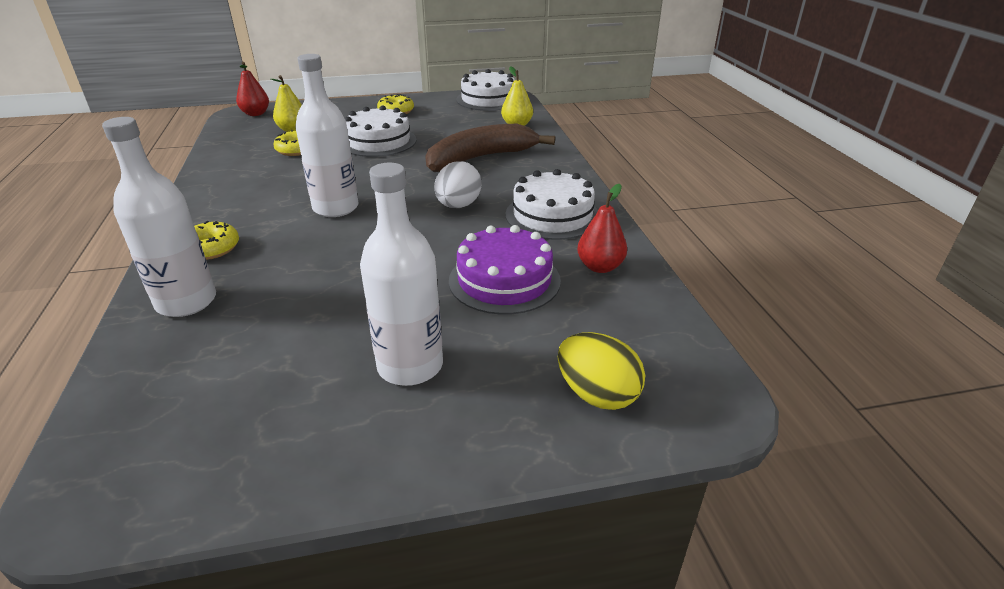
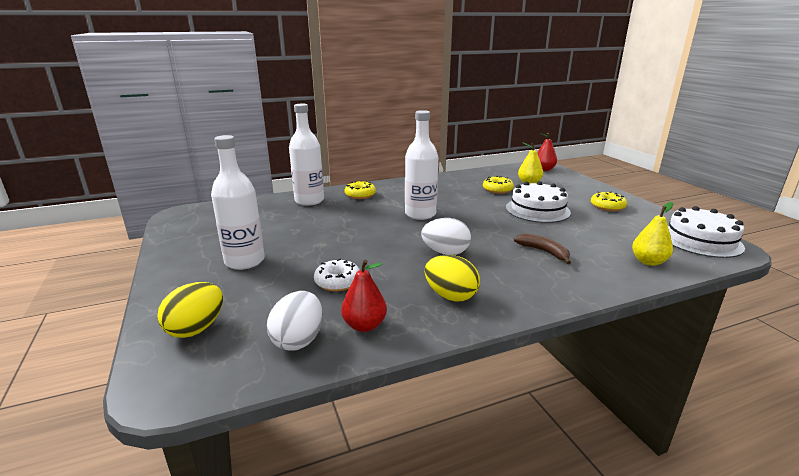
camera: 80 degrees right, 10 degrees down
(480, 158) = (544, 252): brown banana -> brown banana, size x0.49
(504, 280) = (338, 282): purple cake -> white donut
(552, 215) = (450, 296): white cake -> yellow egg
(624, 309) = (298, 340): none -> white egg

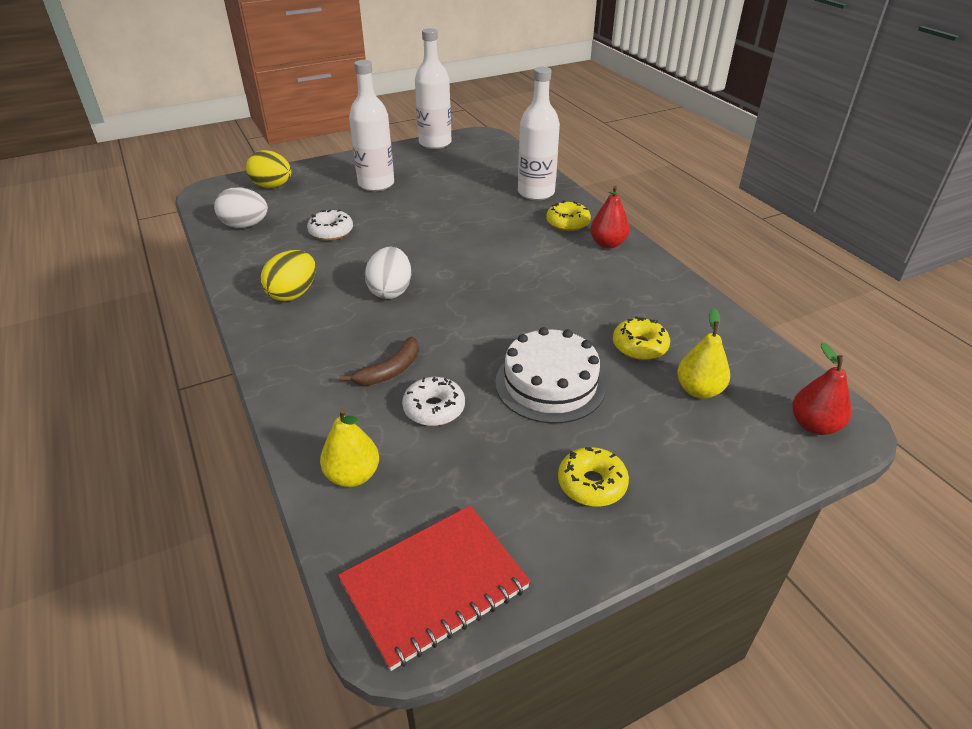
camera: 85 degrees right, 15 degrees up
(364, 325) = (256, 251): red pear -> red pear (607, 244)
(420, 214) = (507, 271): white bottle -> white bottle (435, 143)
(575, 239) = (434, 408): none -> white donut
(700, 240) = (434, 585): white cake -> red notebook

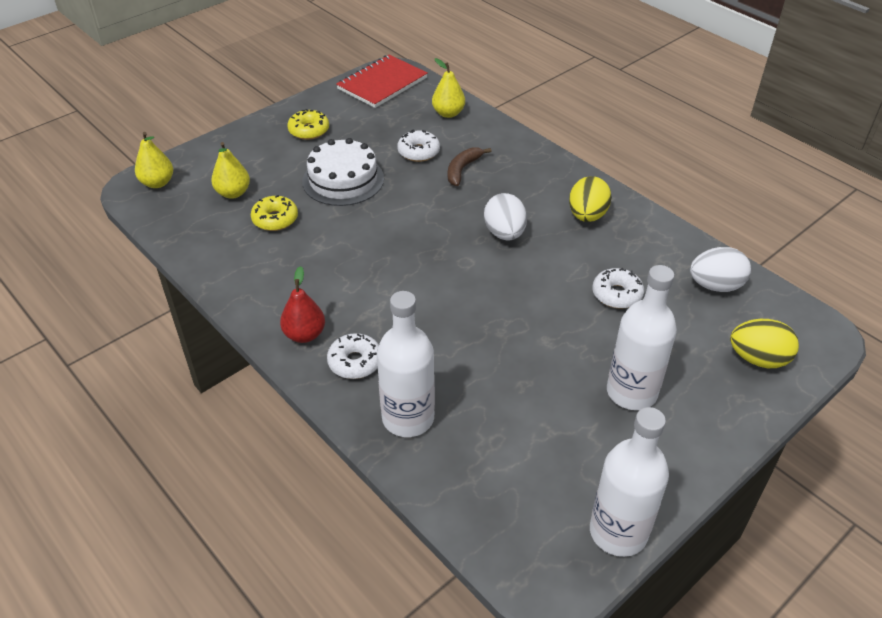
camera: 165 degrees right, 5 degrees up
(567, 223) = (355, 362): yellow donut -> white donut
(814, 425) = (157, 183): red pear -> yellow pear

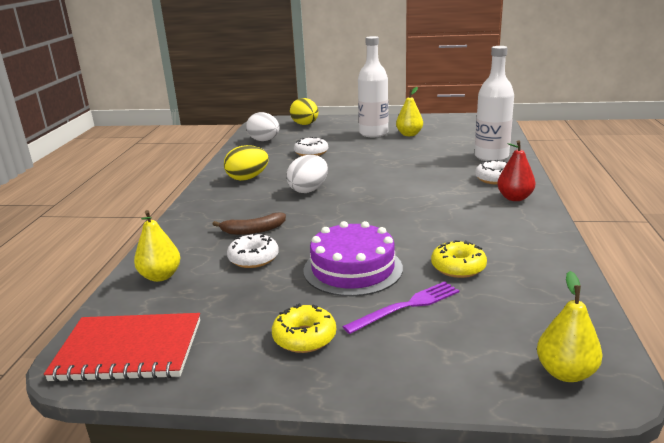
camera: 130 degrees left, 20 degrees down
(233, 193) = (475, 310): yellow pear -> yellow pear (409, 134)
(276, 173) = (406, 307): none -> purple fork
(343, 180) = (353, 269): white cake -> purple cake
(618, 532) = (446, 118): white bottle -> none

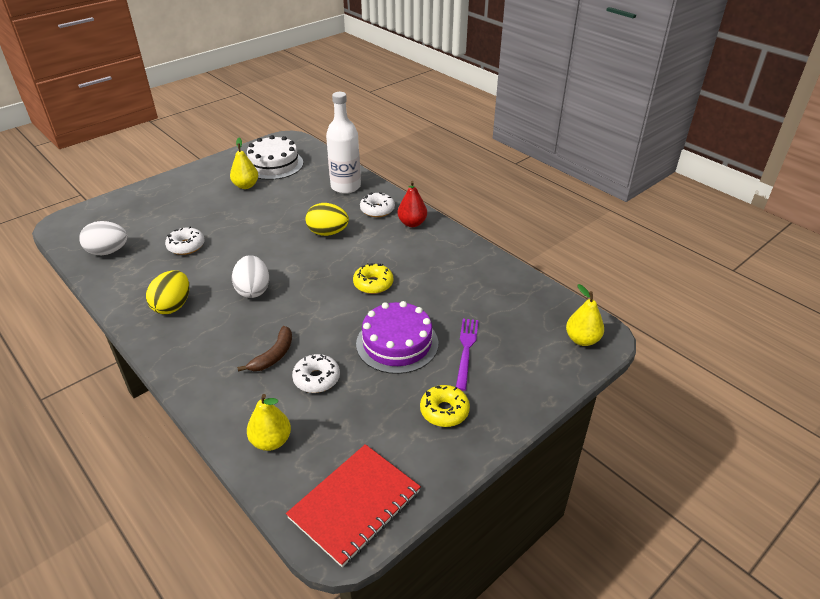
camera: 50 degrees left, 15 degrees up
(305, 124) = (119, 211): yellow egg -> yellow egg (328, 233)
(373, 133) = (210, 197): white bottle -> none
(452, 129) = (274, 164): none -> white cake
(458, 267) = (454, 302): yellow donut -> yellow donut (373, 284)

